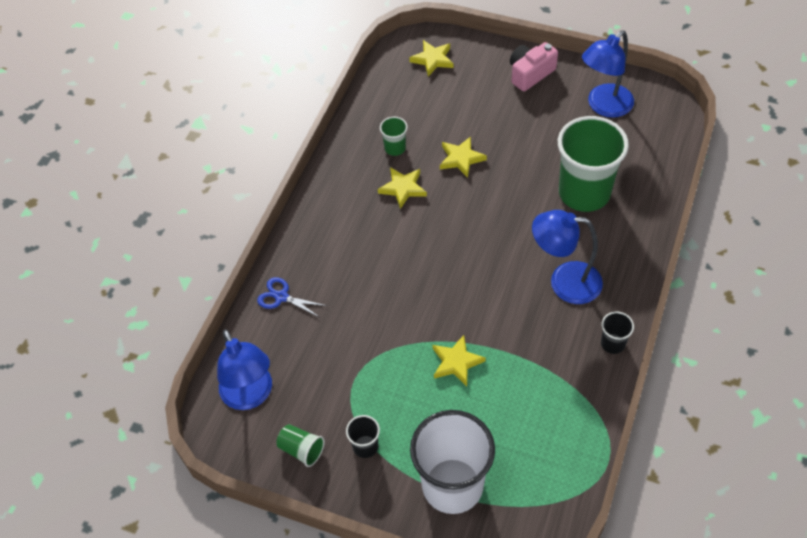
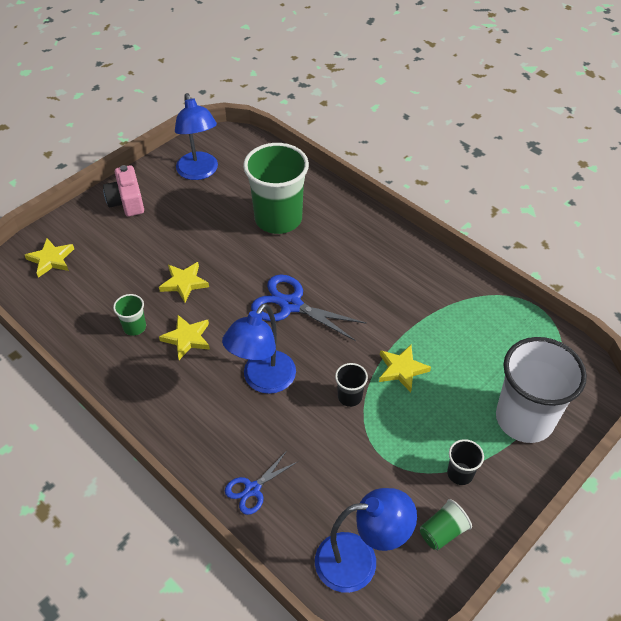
camera: 70 degrees left, 5 degrees down
(482, 247) = (291, 305): none -> blue scissors
(564, 282) = (359, 266): blue lamp -> blue lamp (263, 380)
(613, 343) = (433, 260): black cup -> black cup (350, 397)

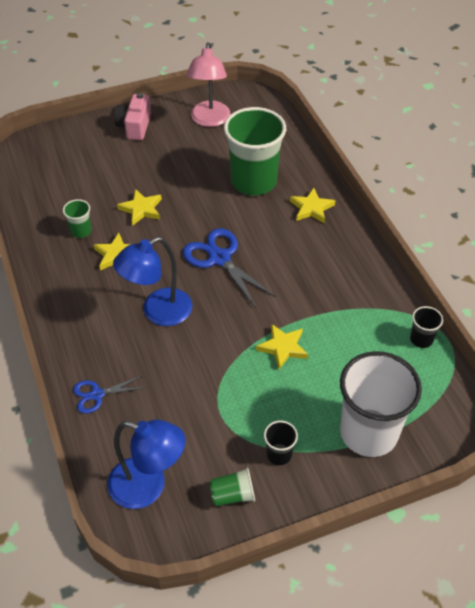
camera: 25 degrees right, 0 degrees up
(51, 259) = (48, 154): yellow star -> yellow star (311, 208)
(199, 172) = (209, 120): blue lamp -> pink lamp
(350, 397) = (222, 353): black cup -> black cup (421, 339)

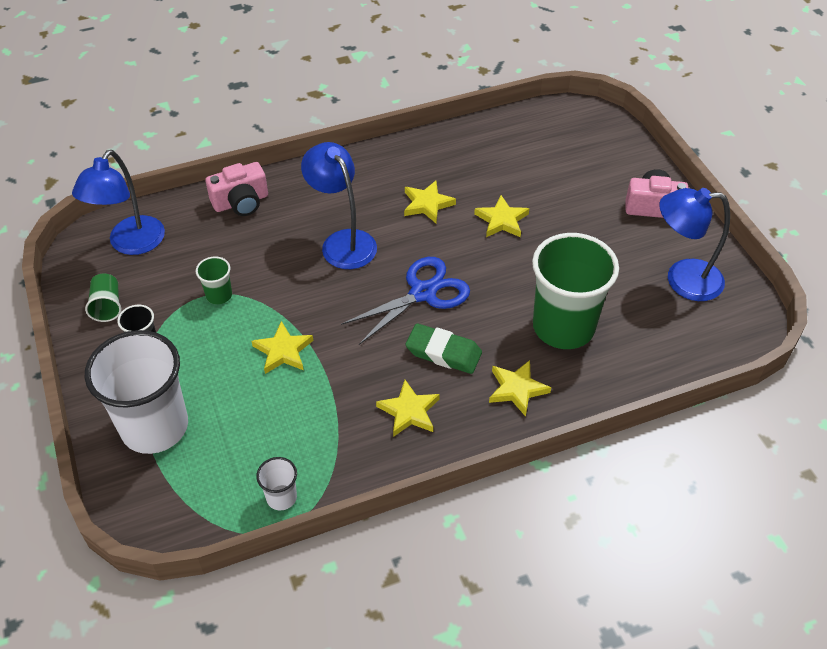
camera: 90 degrees right, 0 degrees up
(81, 231) = (463, 173): green cup -> green cup (219, 295)
(97, 395) = (241, 202): blue scissors -> pink camera
(209, 120) = (682, 279): pink lamp -> blue lamp
(280, 247) = (443, 352): none -> green eraser
(336, 266) = (409, 411): none -> yellow star
(421, 339) = (281, 497): black cup -> white cup

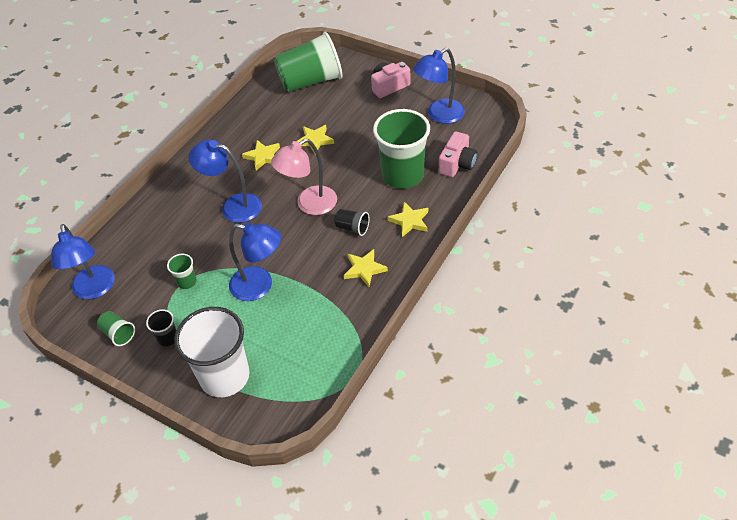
camera: 35 degrees left, 0 degrees up
(241, 202) = (144, 222): pink camera -> pink camera (457, 164)
(281, 497) = (339, 359): white cup -> none
(283, 351) = (260, 286): yellow star -> blue lamp
(423, 293) = (309, 205): blue scissors -> pink lamp
(443, 352) = (352, 228): green eraser -> black cup
(564, 146) = (310, 81): none -> green cup

